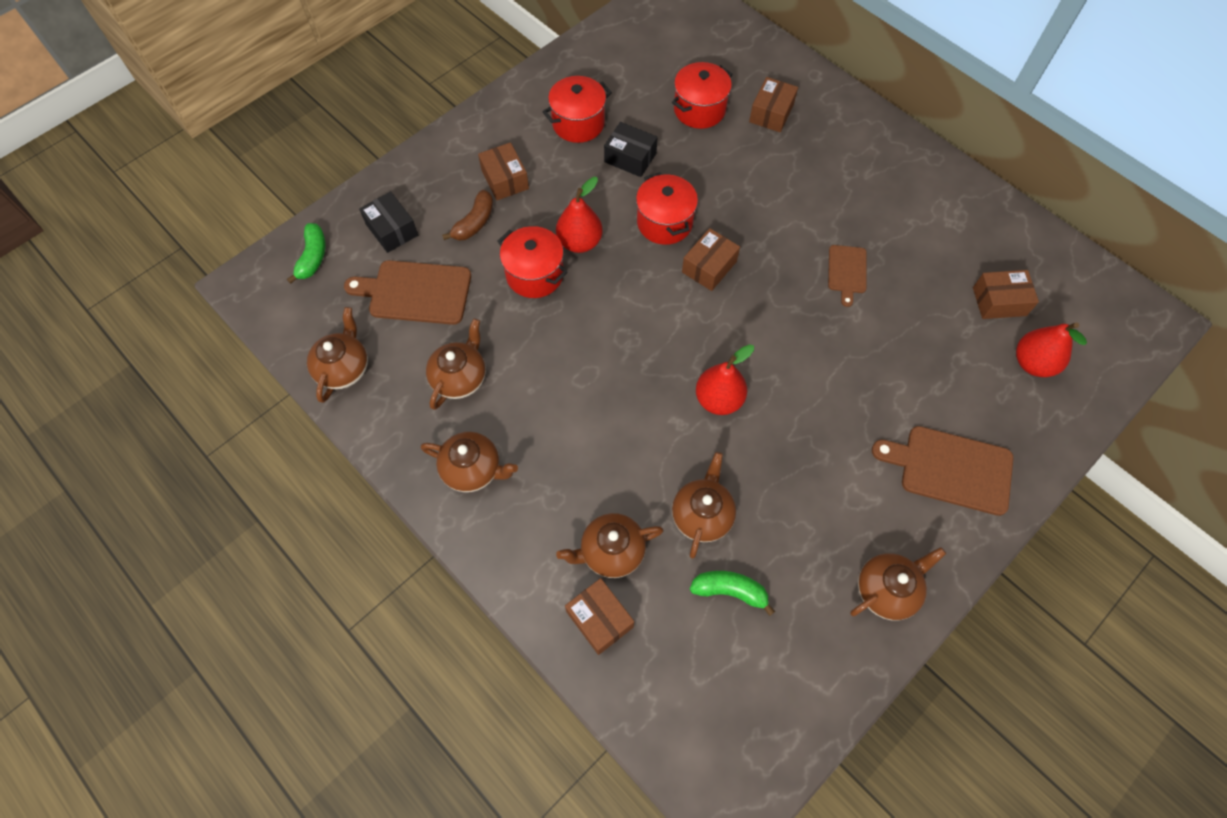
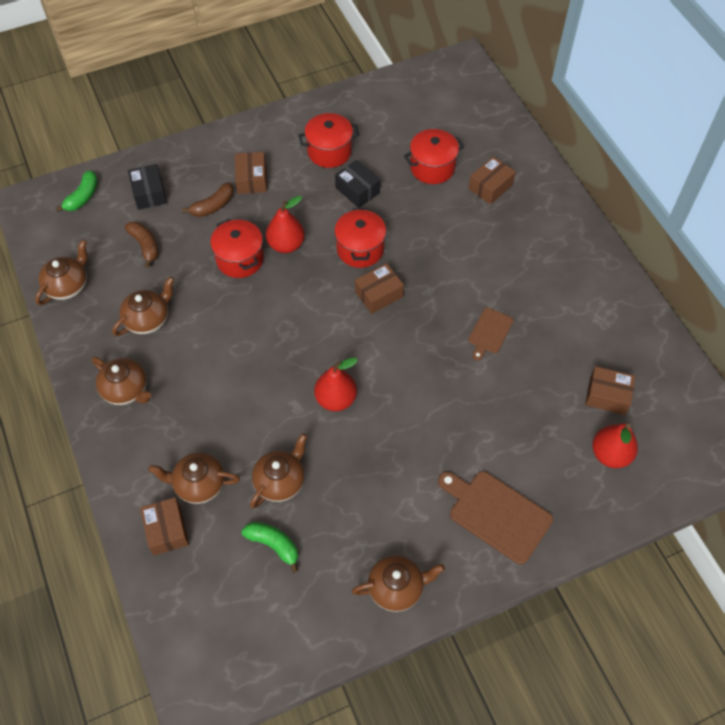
camera: 20 degrees right, 5 degrees down
(416, 292) = (145, 245): brown cutting board -> brown banana

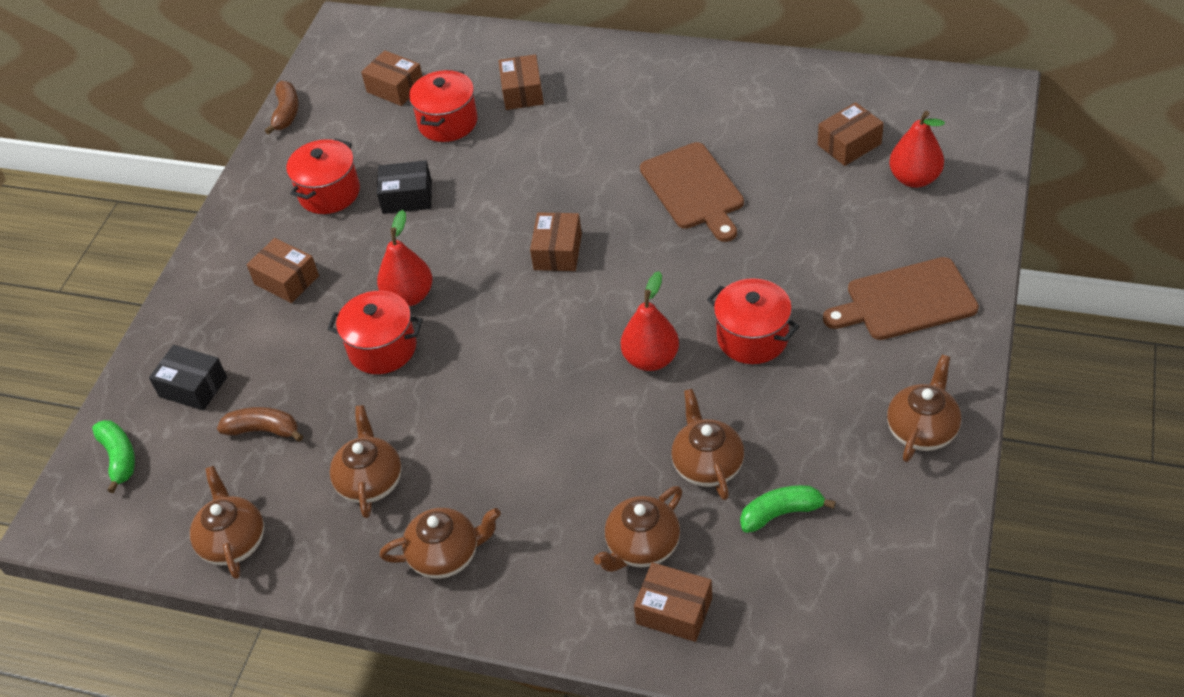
camera: 45 degrees left, 10 degrees down
(213, 206) = (282, 335): brown banana -> brown banana (286, 113)
(360, 249) = (484, 236): red pot -> red pot (752, 338)
(436, 122) = (395, 88): none -> brown box
(489, 332) = (693, 189): brown cutting board -> brown cutting board, size x1.74

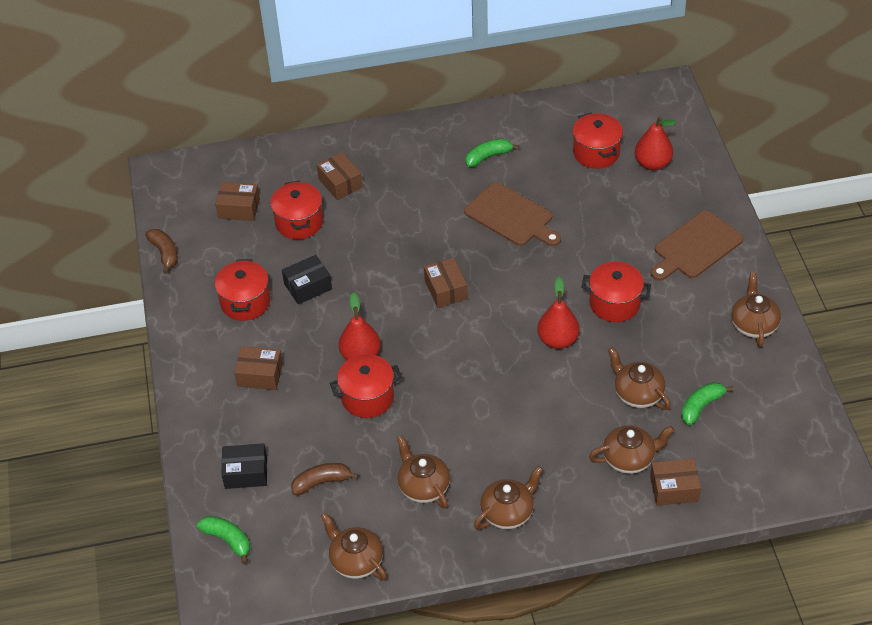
camera: 30 degrees left, 0 degrees up
(642, 546) = (629, 458): brown teapot -> brown teapot turned 120 degrees counterclockwise
(712, 111) = (488, 157): none -> green banana
(849, 144) = (596, 153): brown box -> red pot

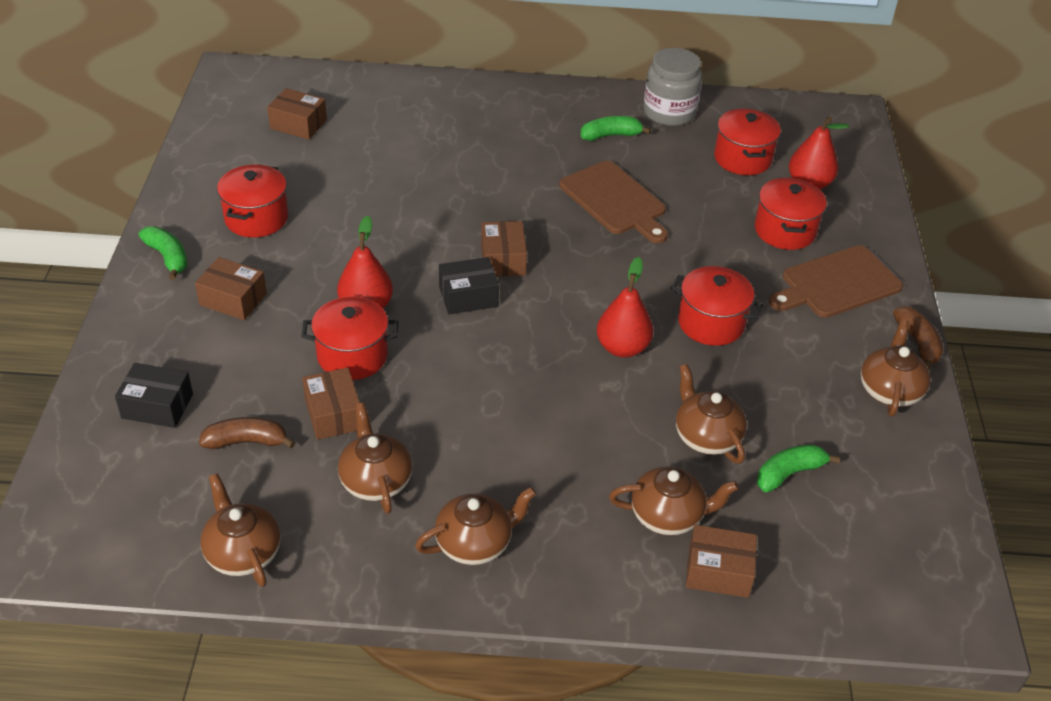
camera: 10 degrees right, 5 degrees down
(165, 253) = (191, 149): brown banana -> brown banana (918, 343)
(228, 540) = (91, 481): green banana -> green banana (168, 257)
(299, 222) = (360, 152): red pot -> red pot (785, 231)
(308, 286) = (338, 219): black box -> black box (468, 296)
(340, 183) = (426, 124): brown box -> brown box (333, 414)
(526, 123) = (669, 112): none -> grey jar

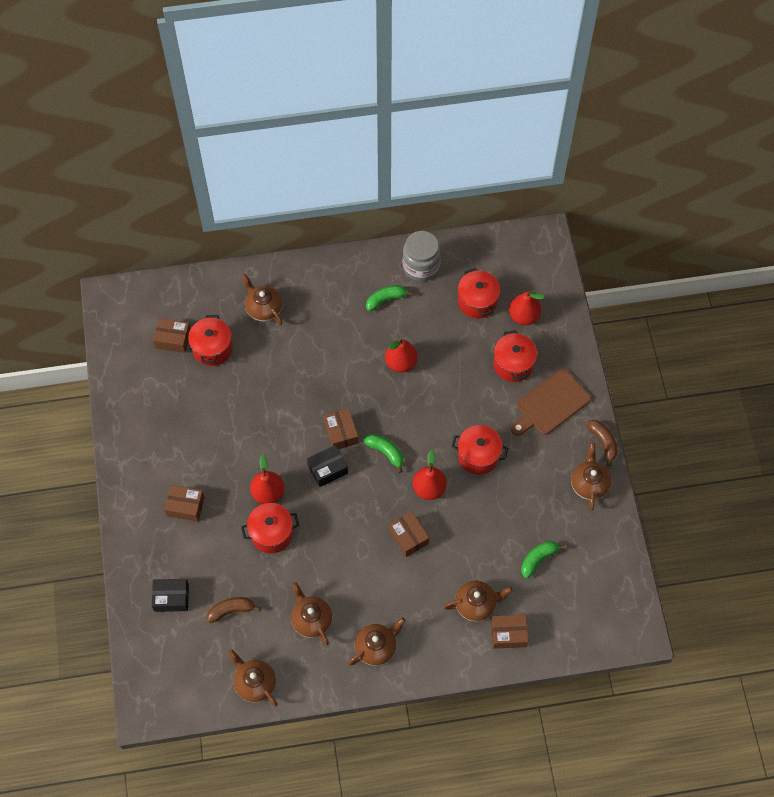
camera: 10 degrees left, 20 degrees up
(168, 257) = (132, 481): green banana -> green banana (385, 452)
(256, 218) = (176, 434): red pot -> red pot (212, 348)
(333, 414) = (274, 579): brown box -> brown box (408, 537)
(615, 201) = (400, 363): brown cutting board -> red pear
(706, 436) = (488, 544): brown teapot -> brown teapot (263, 308)

